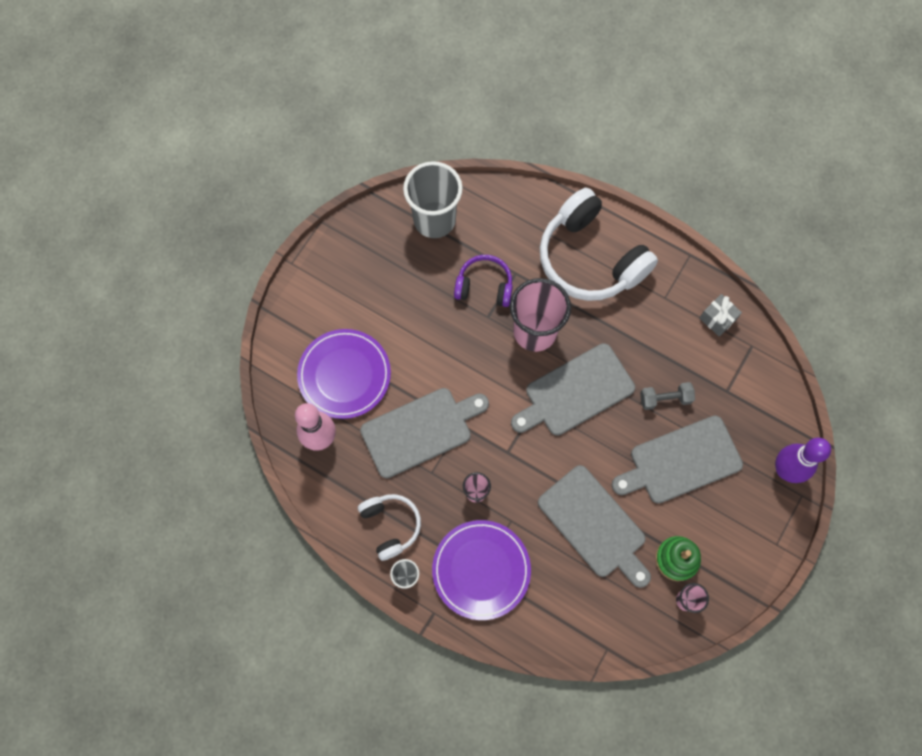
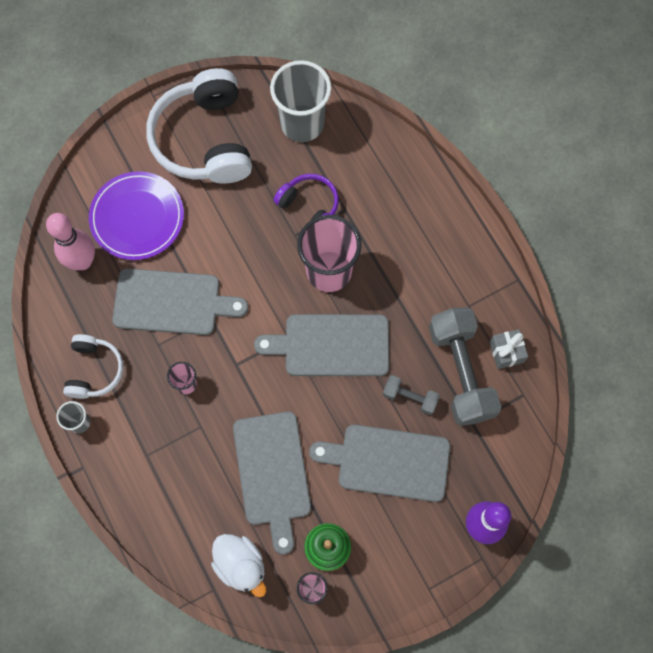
camera: 30 degrees right, 0 degrees up
(481, 570) = (147, 454): purple plate -> none
(590, 258) = (421, 233): white headphones -> white headphones (204, 139)
(616, 615) = (241, 565): none -> white duck
(692, 355) = (461, 372): none -> grey dumbbell

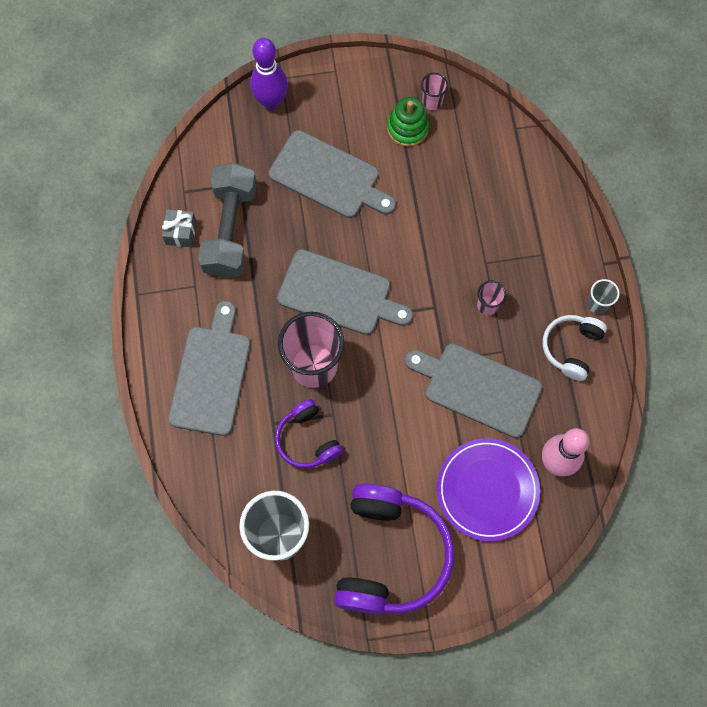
camera: 160 degrees left, 0 degrees up
(204, 139) = (390, 555): white headphones -> purple headphones
(241, 565) = (486, 139): white duck -> none
(272, 473) = (434, 202): grey cutting board -> grey cutting board (211, 375)
(410, 397) = (286, 223): grey dumbbell -> none

